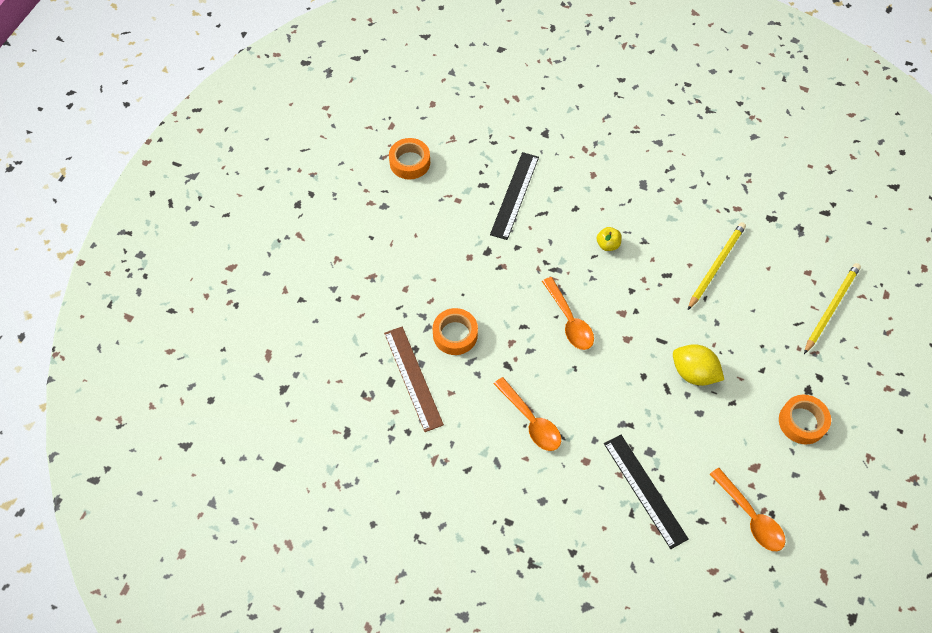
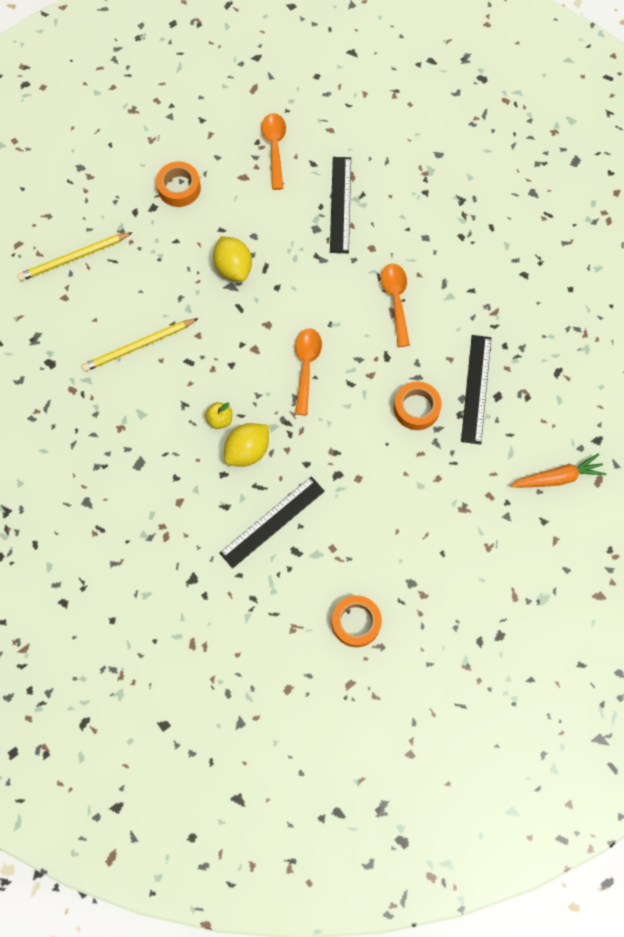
camera: 150 degrees left, 10 degrees up
(305, 339) = (557, 477): none -> orange carrot
(413, 378) = (476, 389): brown ruler -> black ruler
(569, 233) = (248, 451): none -> yellow lemon

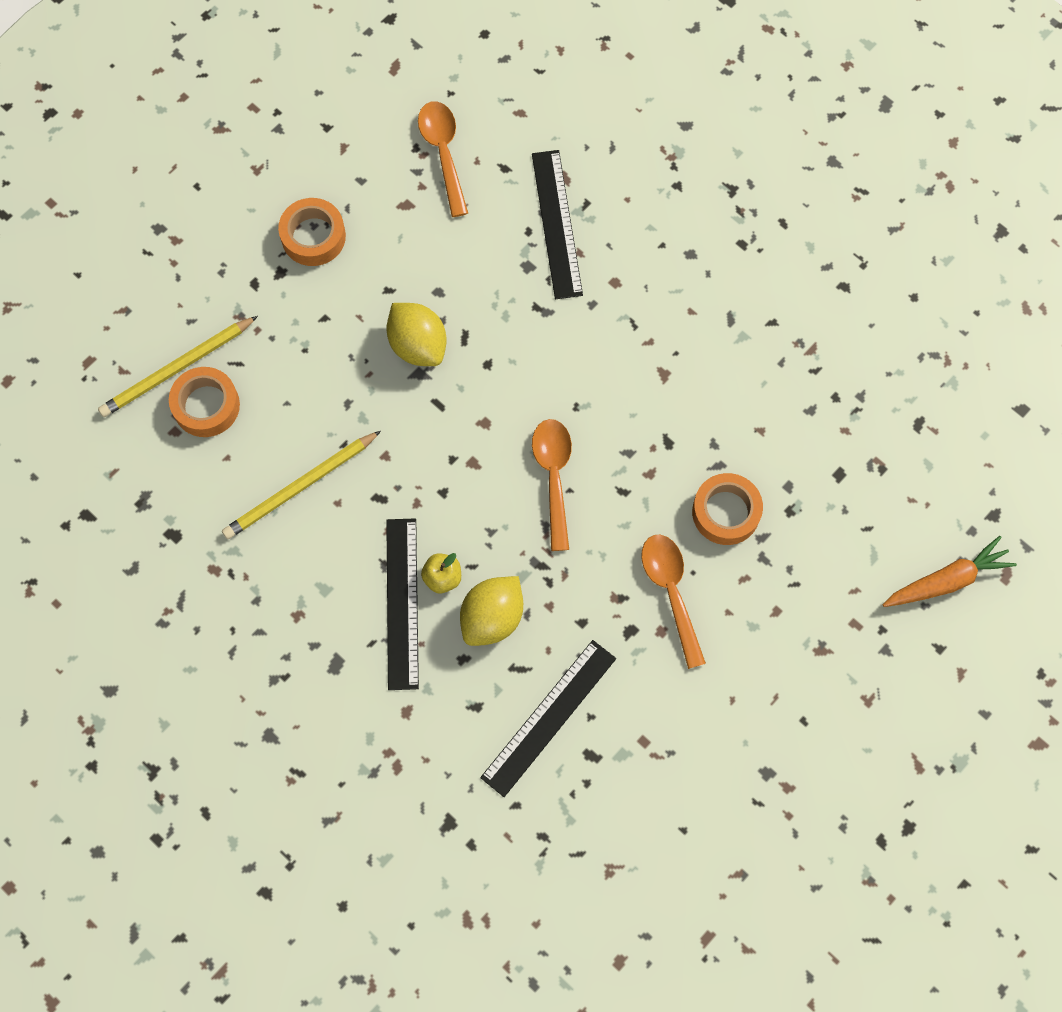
camera: 10 degrees left, 0 degrees up
(356, 622) = (699, 845): orange tape -> orange tape (206, 406)
(396, 300) = (665, 355): orange spoon -> orange spoon (671, 592)
(476, 389) = (806, 468): black ruler -> black ruler (402, 603)

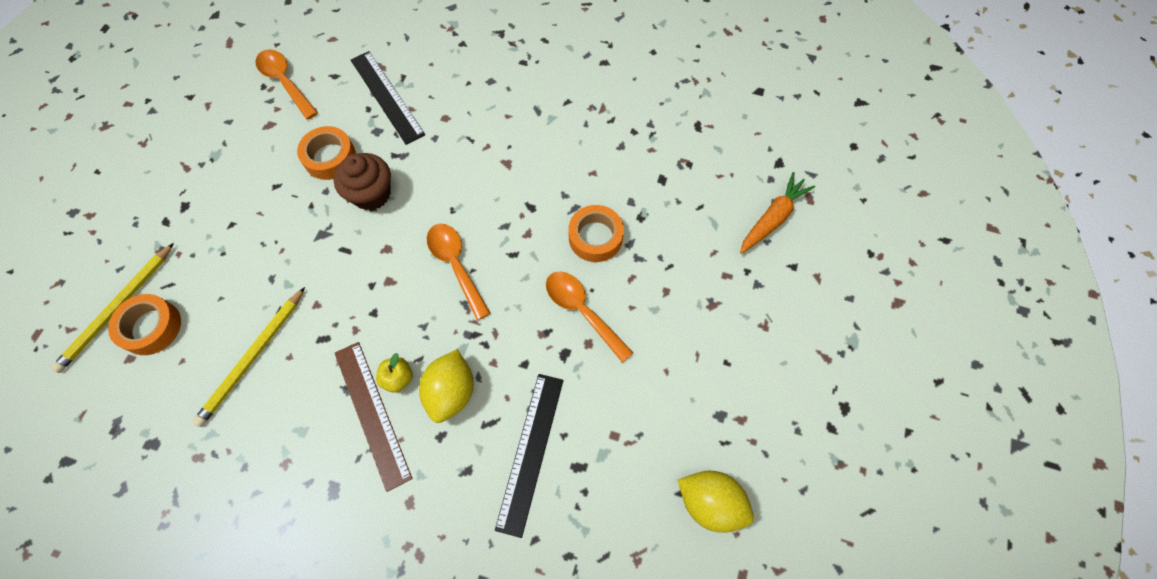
camera: 25 degrees left, 5 degrees down
(313, 236) = (203, 171): orange tape -> orange tape (330, 157)
(402, 603) = (372, 413): black ruler -> brown ruler
(418, 345) = (313, 215): yellow lemon -> yellow lemon (710, 502)
(492, 347) = (371, 194): none -> brown cupcake

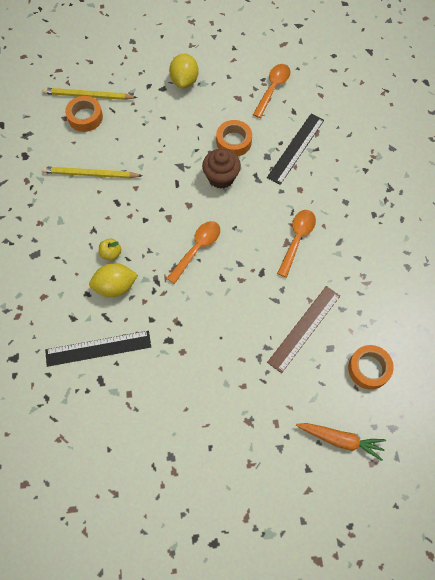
camera: 65 degrees right, 0 degrees up
(372, 413) = (84, 251): brown ruler -> brown ruler (304, 328)
(582, 311) = (202, 338): orange spoon -> orange spoon (297, 239)
(595, 237) = (260, 323): orange tape -> orange tape (368, 369)
(710, 502) = (110, 471): yellow lemon -> yellow lemon (184, 81)

